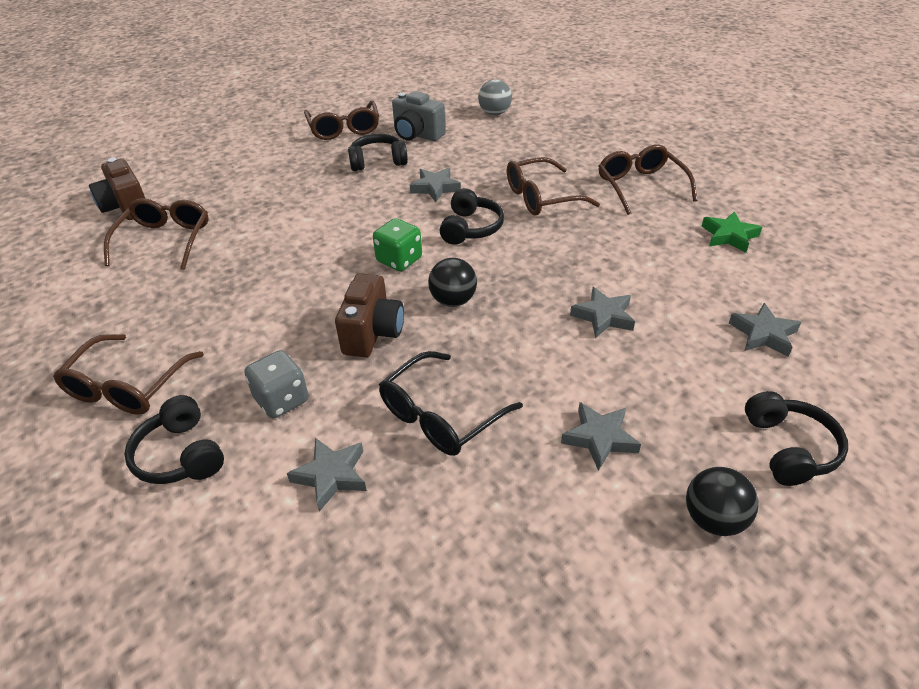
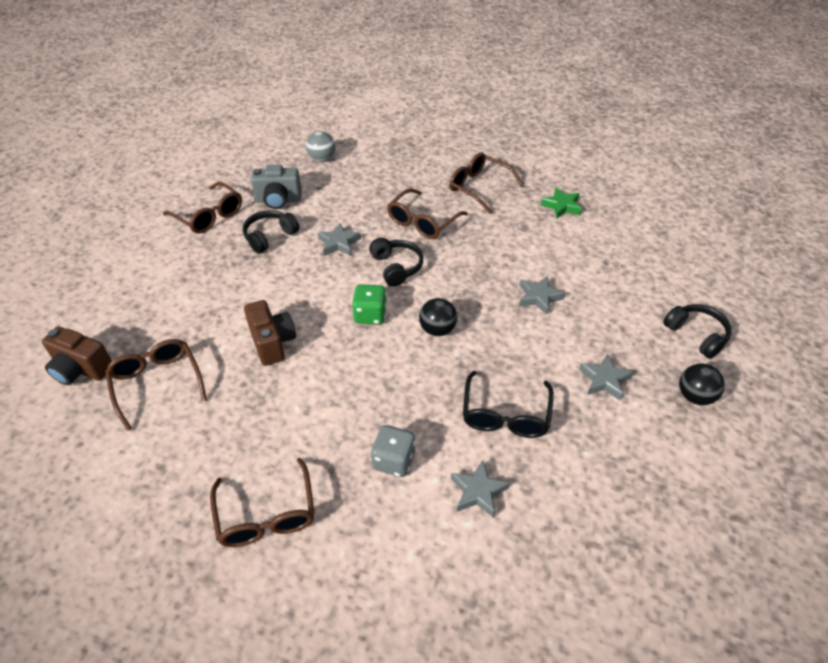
camera: 35 degrees left, 5 degrees up
(180, 455) = (364, 538): black headphones -> none
(372, 333) = (407, 380): brown camera -> brown camera (272, 343)
(763, 334) = (631, 268): grey star -> none

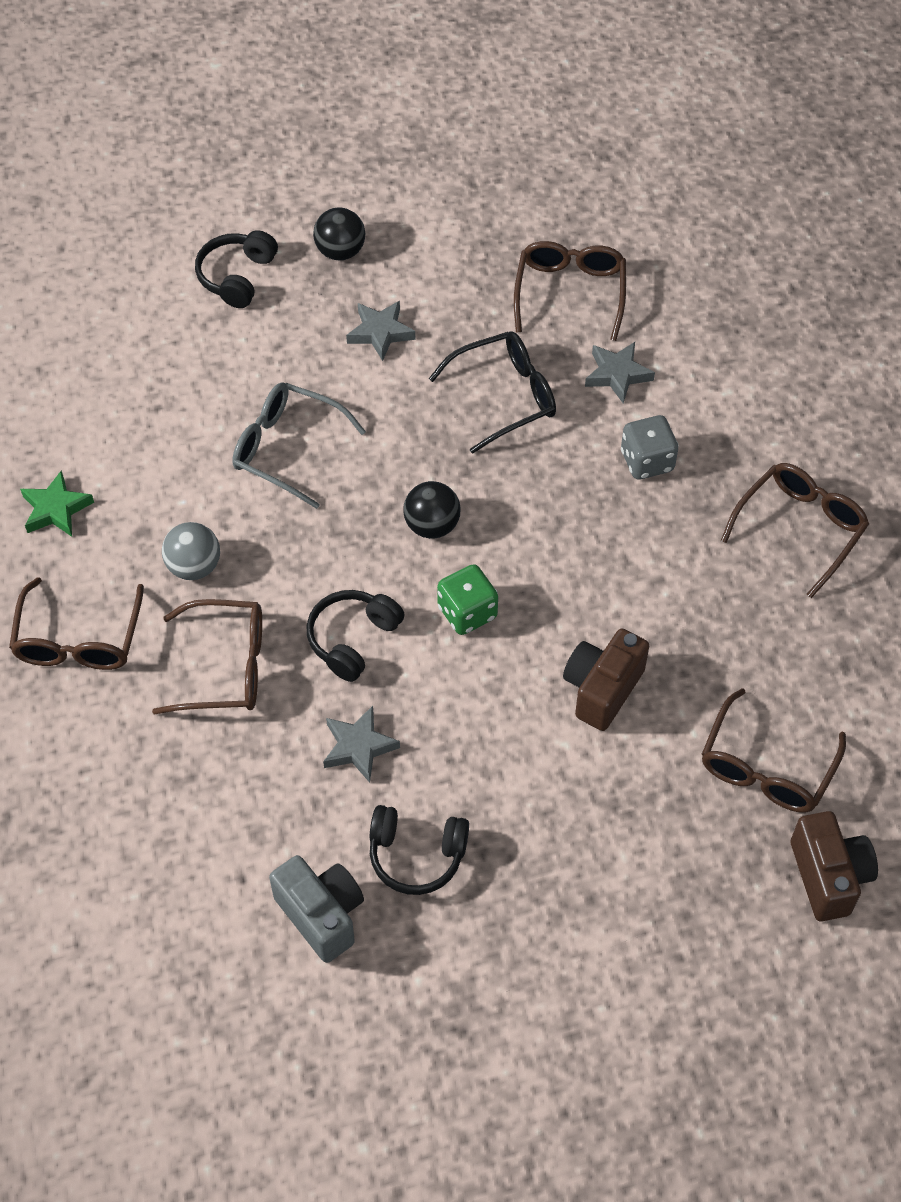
camera: 125 degrees left, 10 degrees up
(209, 216) = (439, 992): brown glasses -> brown glasses (570, 293)
(322, 159) = (154, 936): grey ball -> grey ball (194, 566)
(539, 297) = (287, 449): grey star -> grey glasses

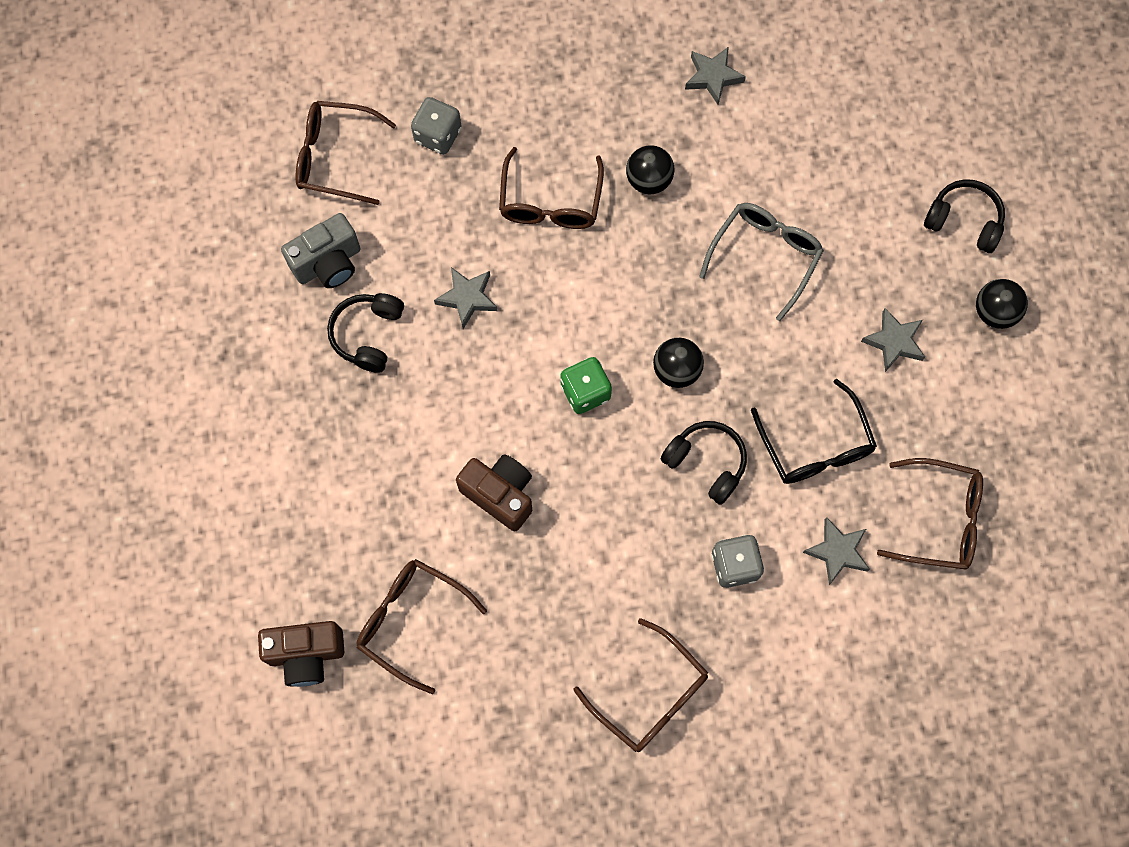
camera: 95 degrees right, 15 degrees up
(56, 509) = (713, 77): green star -> grey star
(78, 639) = (586, 95): brown glasses -> brown glasses (335, 157)
(134, 803) = (438, 135): none -> grey dice
(194, 566) = (648, 180): grey ball -> black ball
(353, 639) = (567, 299): black headphones -> black headphones (706, 463)

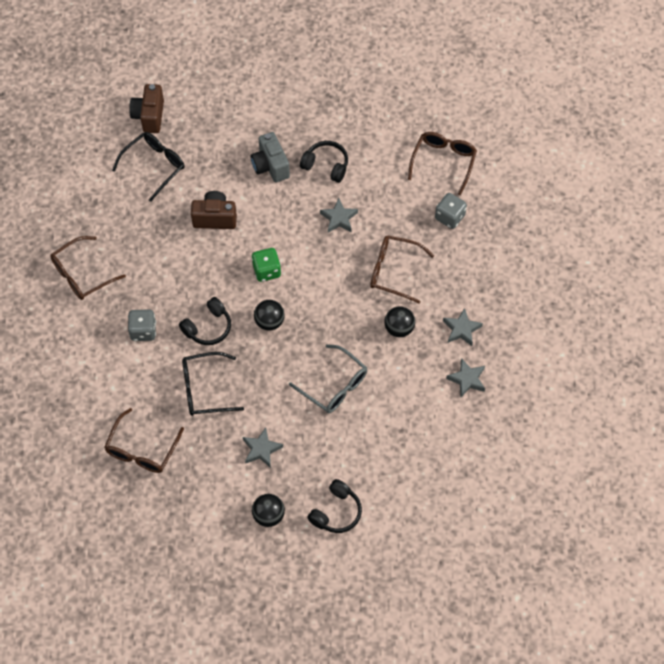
camera: 100 degrees right, 10 degrees down
(328, 263) = (375, 151): grey camera -> grey camera (270, 166)
(411, 621) = (154, 166): brown glasses -> black glasses
(500, 494) = (215, 218): brown camera -> brown camera turned 135 degrees counterclockwise
(837, 551) = (137, 388): grey star -> grey star (461, 329)

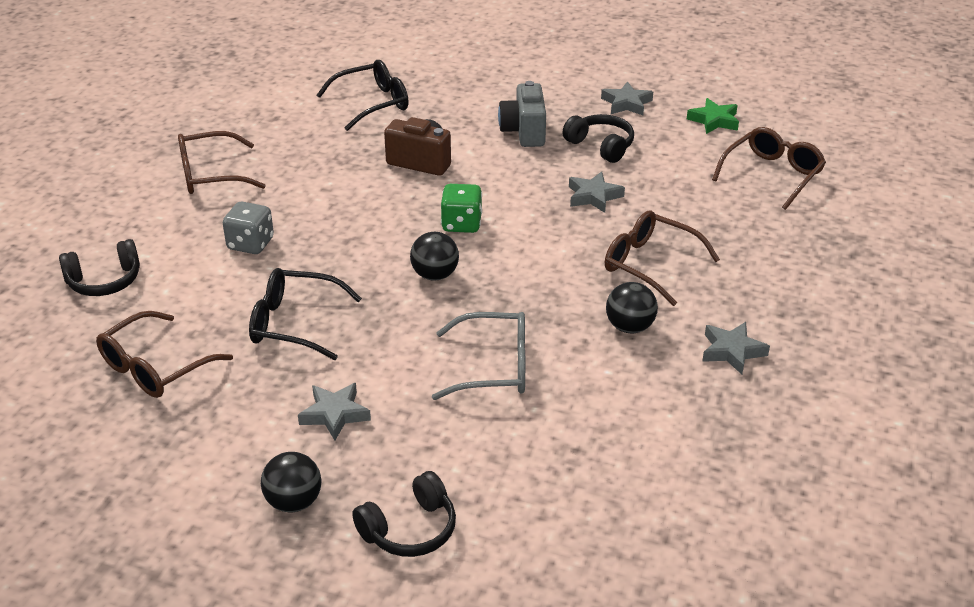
camera: 20 degrees right, 25 degrees down
(149, 116) = (394, 64): brown camera -> none
(208, 327) = (343, 261): black headphones -> black headphones (104, 281)
(334, 385) = (493, 367): grey glasses -> grey glasses turned 60 degrees counterclockwise
(391, 115) = (714, 120): none -> green star
(449, 217) = (760, 228): grey dice -> none
(467, 379) = (718, 413): grey star -> grey star (626, 103)

